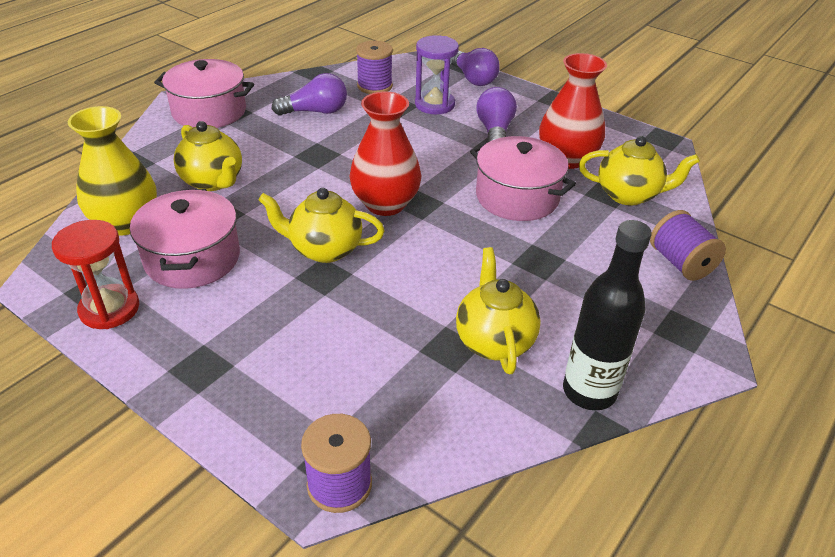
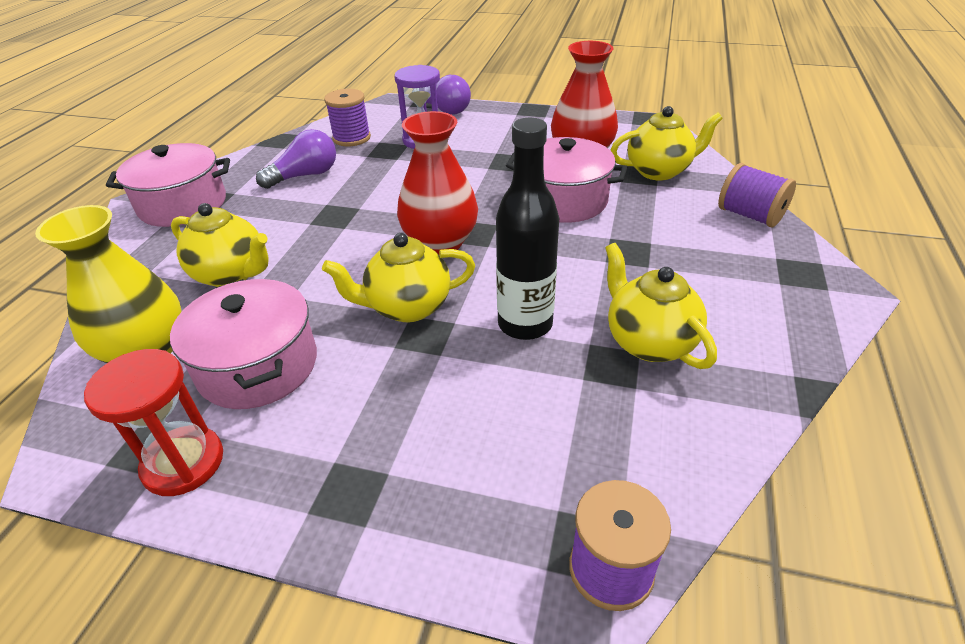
camera: 20 degrees left, 0 degrees up
(495, 131) = (498, 149): purple light bulb -> none
(589, 391) = (774, 359): black bottle -> black bottle (525, 324)

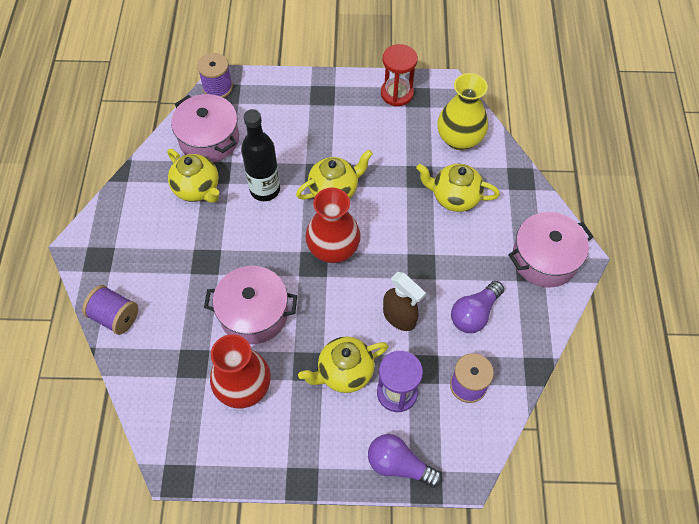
camera: 165 degrees right, 20 degrees up
(258, 366) = (395, 141): pink pot -> pink pot (209, 139)
(390, 181) = (399, 317): none -> brown spray bottle
(659, 171) = (176, 370): yellow teapot -> yellow teapot (344, 372)

